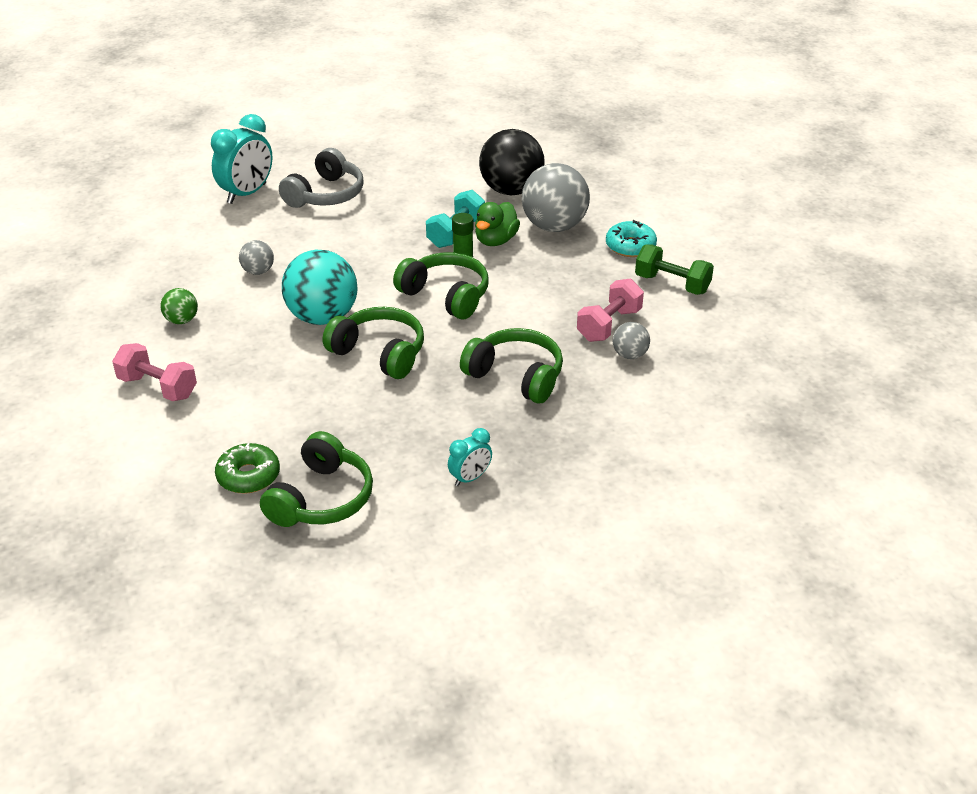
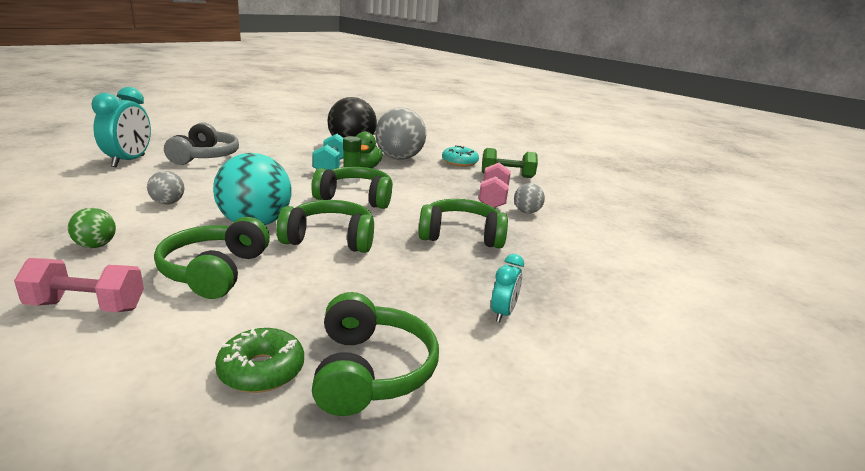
camera: 30 degrees left, 15 degrees down
(260, 372) = (214, 271): none -> green headphones

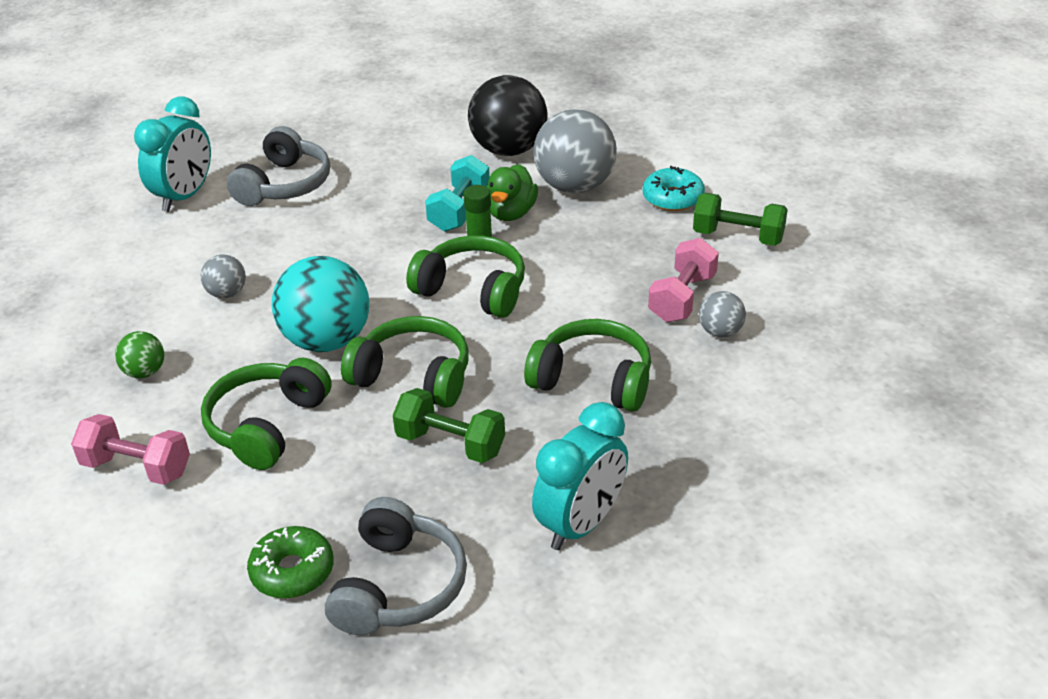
camera: 20 degrees right, 15 degrees up
(371, 370) = (398, 586): green headphones -> grey headphones
(375, 273) = (450, 443): none -> green dumbbell
(503, 313) = (581, 524): turquoise clock -> turquoise clock, size x1.84

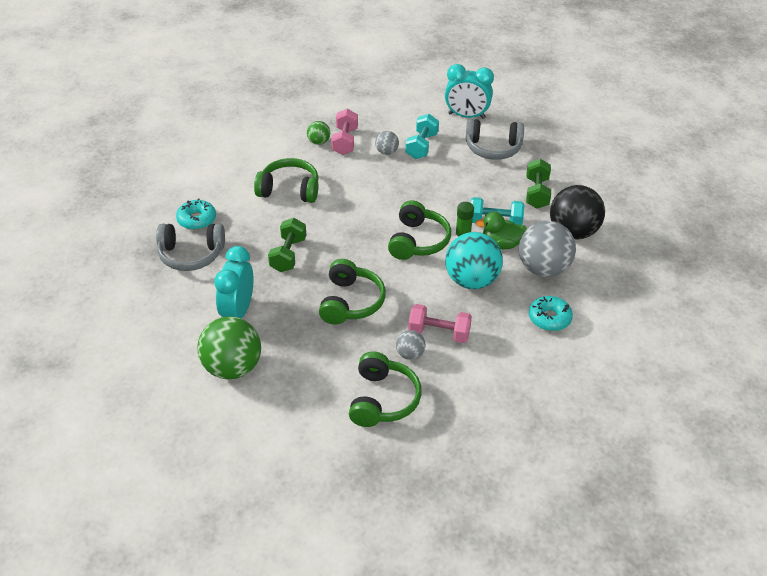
camera: 75 degrees right, 5 degrees up
(136, 468) = (254, 157): pink dumbbell -> pink dumbbell (345, 141)
(234, 253) = (421, 146): none -> turquoise dumbbell
(292, 571) = (197, 219): green donut -> turquoise donut
(327, 340) = (358, 195): turquoise ball -> turquoise ball (471, 280)
(413, 376) = (337, 232): green headphones -> green headphones (383, 399)
(581, 524) = (238, 312): turquoise clock -> turquoise clock turned 75 degrees clockwise
(720, 542) = (232, 368): none -> green ball
(738, 237) = (515, 355): green dumbbell -> green dumbbell (536, 193)

